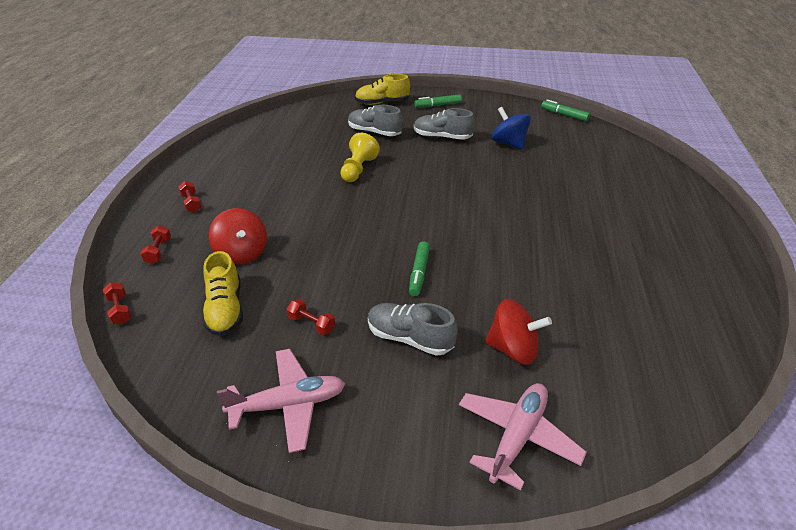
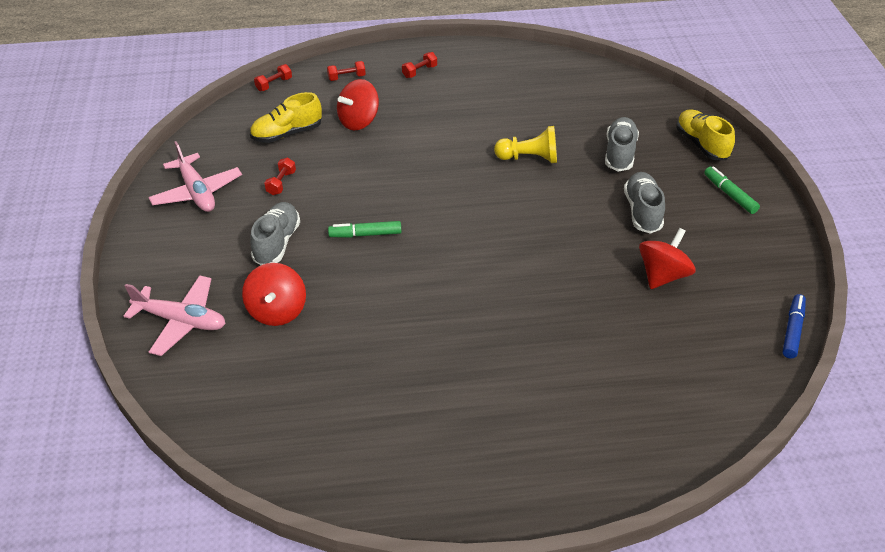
camera: 75 degrees right, 5 degrees up
(508, 143) = (662, 275): blue spinning top -> red spinning top
(564, 115) = (792, 330): green marker -> blue marker

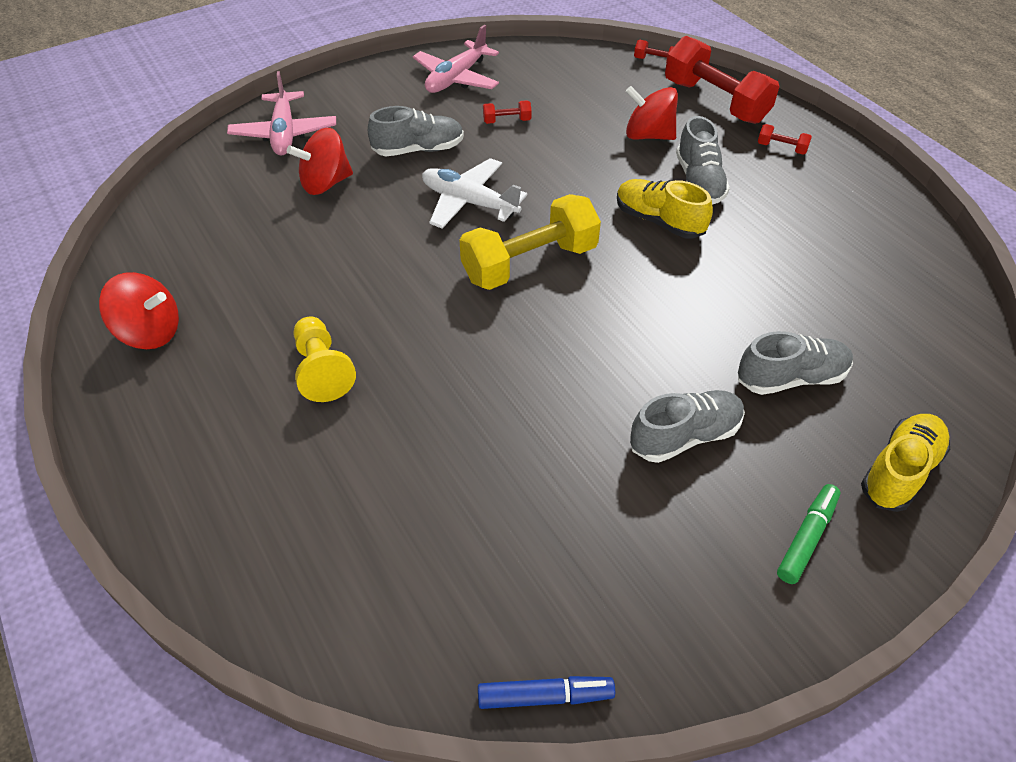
camera: 65 degrees right, 5 degrees up
(287, 133) = (585, 97): yellow shoe -> yellow shoe (659, 221)
(346, 77) = (715, 101): red dumbbell -> red dumbbell, size x2.39
(365, 234) = (469, 202): green marker -> white plane
(426, 119) = (699, 181): none -> grey shoe
(454, 225) = (529, 263): none -> yellow dumbbell
(529, 158) = (702, 290): yellow pawn -> yellow pawn (322, 370)
(662, 275) = (567, 493): red spinning top -> red spinning top (150, 332)

